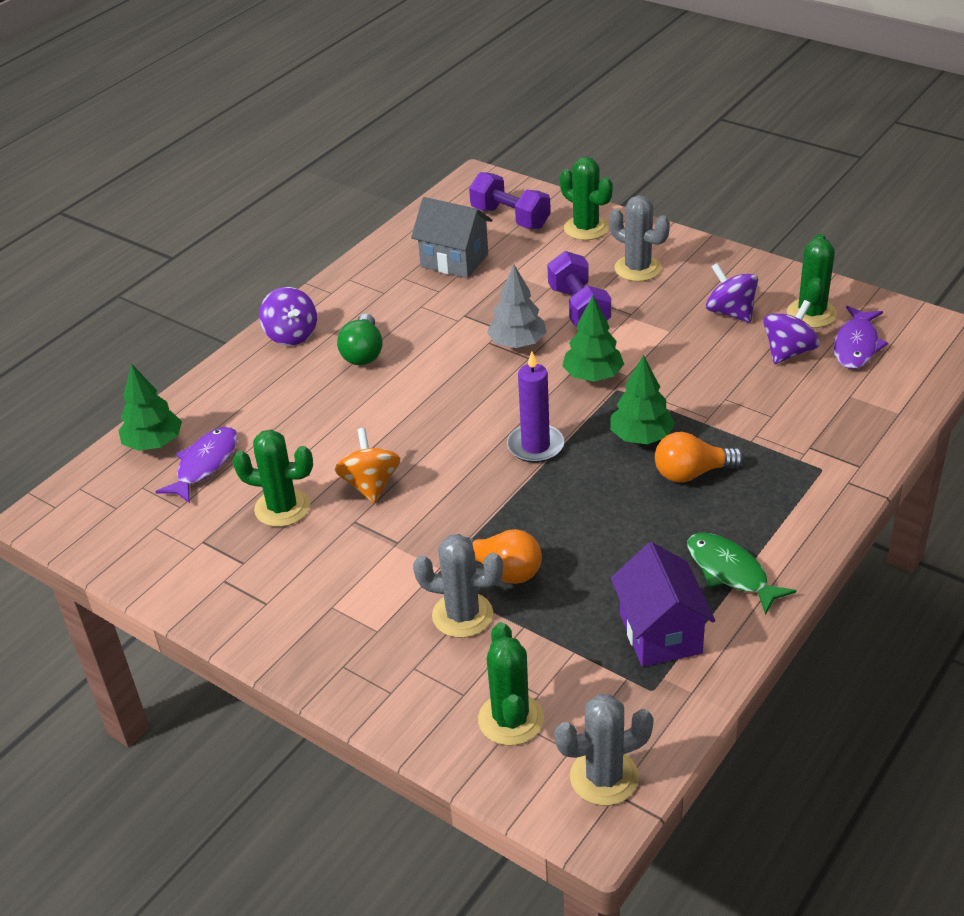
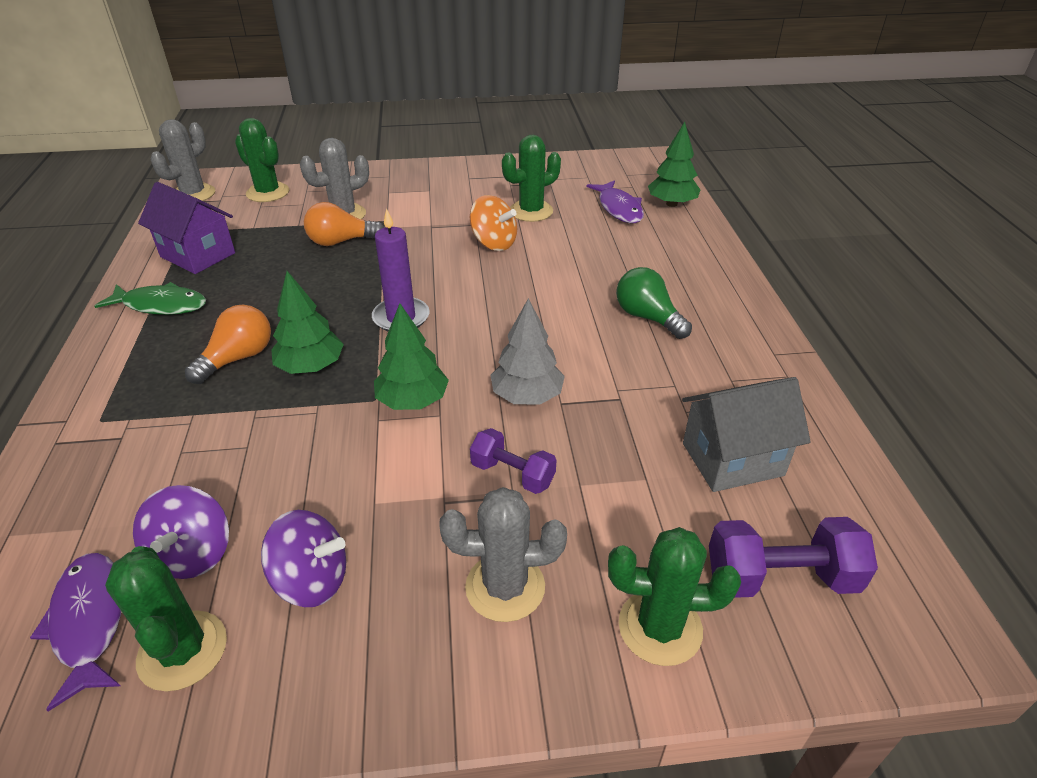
camera: 135 degrees right, 0 degrees up
(291, 335) = (729, 302): purple spinning top -> none
(579, 308) = (512, 474): purple dumbbell -> purple dumbbell, size x0.65

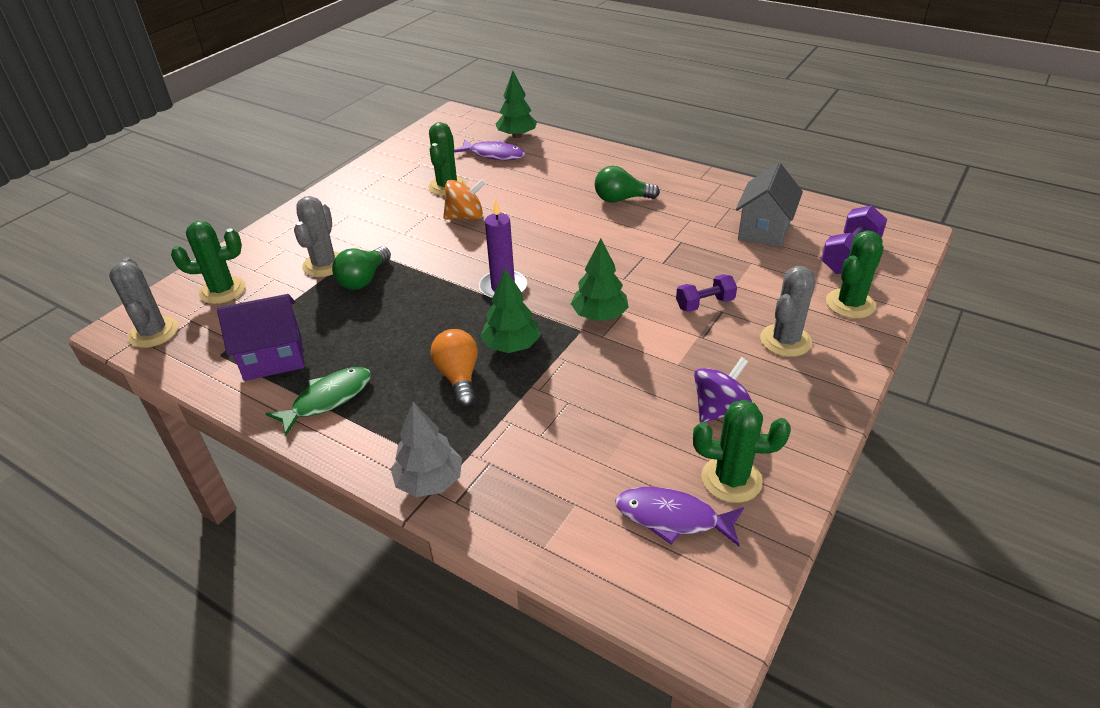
camera: 50 degrees left, 0 degrees up
(193, 554) = (652, 454): purple spinning top -> none
(341, 241) = (363, 279): orange light bulb -> green light bulb
(527, 396) = (644, 271): grey tree -> grey tree (429, 481)

